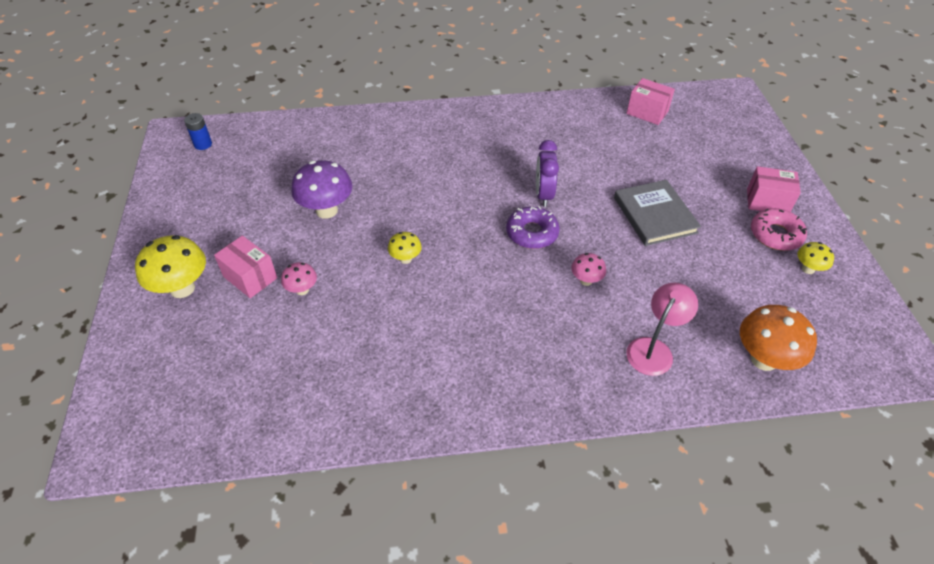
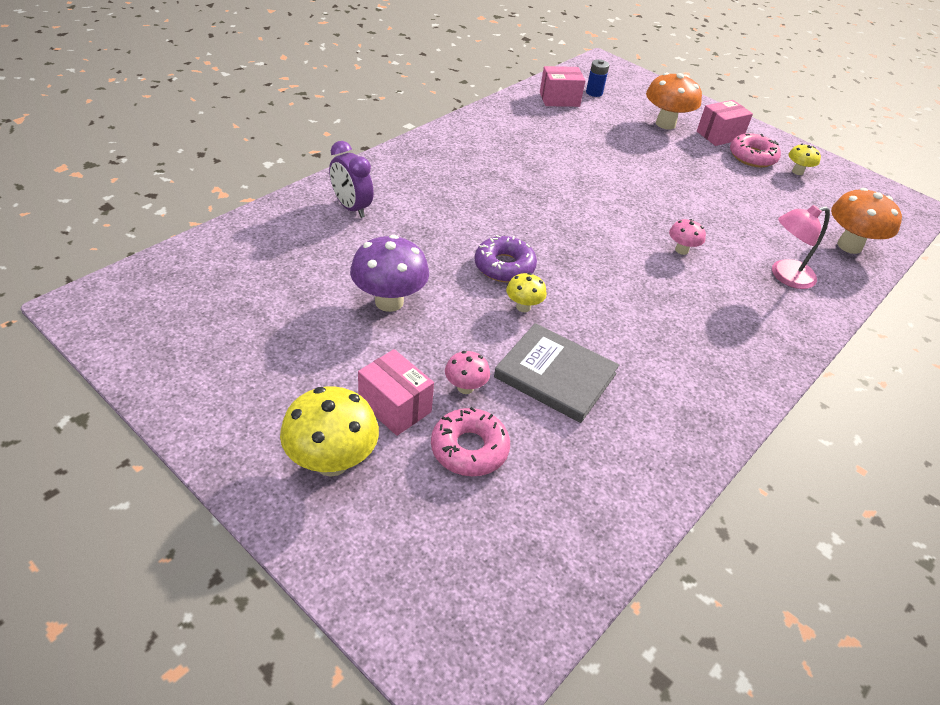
camera: 45 degrees left, 5 degrees down
(203, 144) = (143, 301): blue battery -> blue battery (594, 93)
(250, 277) = (395, 406): pink box -> pink box turned 45 degrees clockwise
(257, 328) = (469, 449): none -> pink donut
(532, 233) = (596, 233): purple donut -> purple donut (504, 266)
(543, 195) = (565, 198): purple clock -> purple clock (351, 208)
(654, 349) = (785, 276): pink lamp -> pink lamp turned 105 degrees counterclockwise
(655, 215) = (664, 177): grey book -> grey book (555, 375)
(723, 170) = (665, 124): none -> orange mushroom

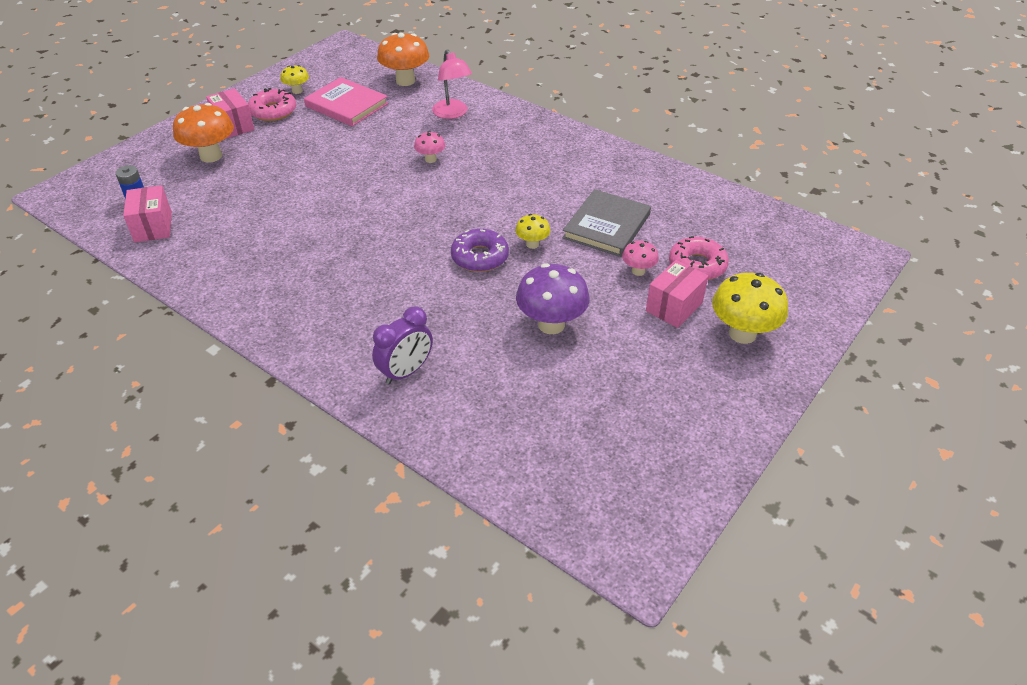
camera: 90 degrees left, 0 degrees up
(779, 201) = (346, 105): none -> pink book

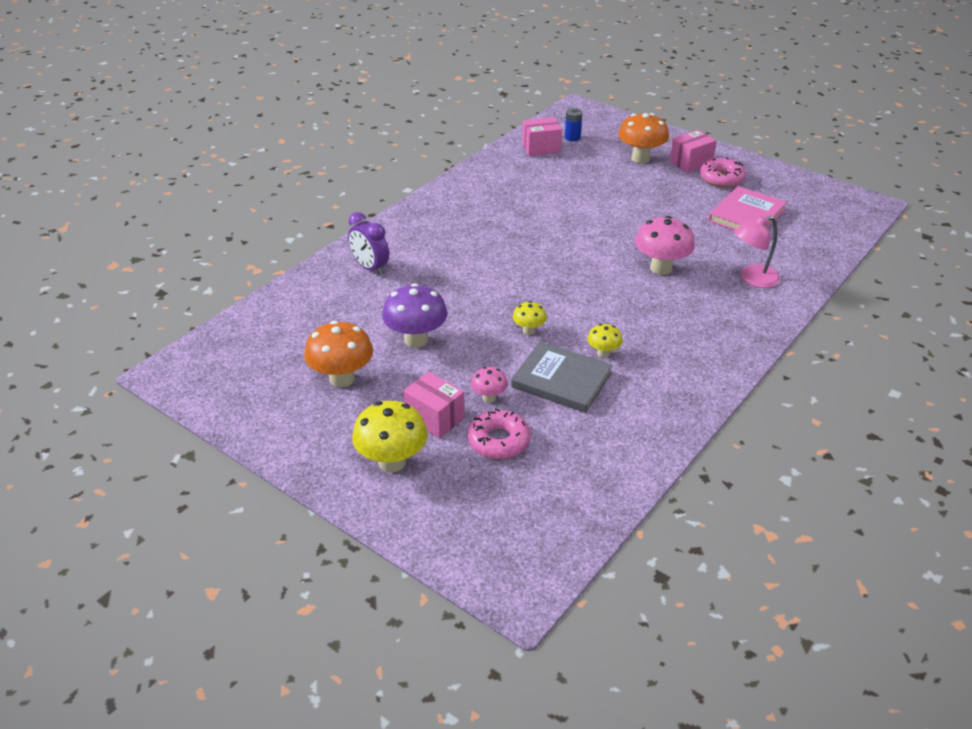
camera: 90 degrees right, 5 degrees down
(297, 91) = (763, 187): yellow mushroom -> yellow mushroom (603, 353)
(405, 81) = (809, 246): orange mushroom -> orange mushroom (342, 379)
(430, 159) = (661, 268): pink mushroom -> pink mushroom, size x1.87
(480, 257) = (509, 300): purple donut -> none

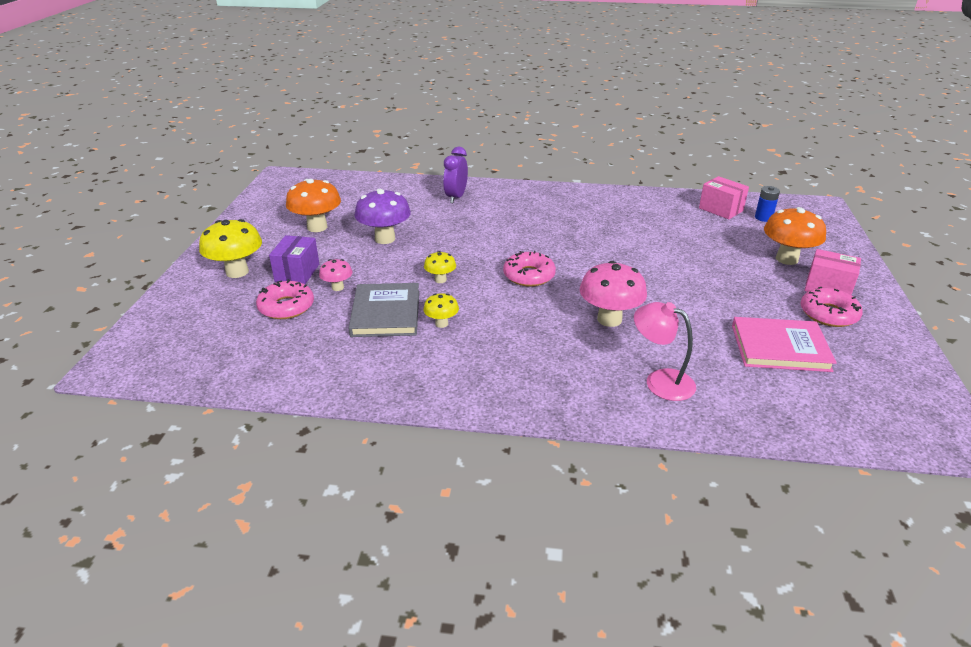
camera: 60 degrees right, 5 degrees down
(434, 418) = (297, 273): pink box -> purple box
(563, 281) = (529, 275): none -> pink donut

